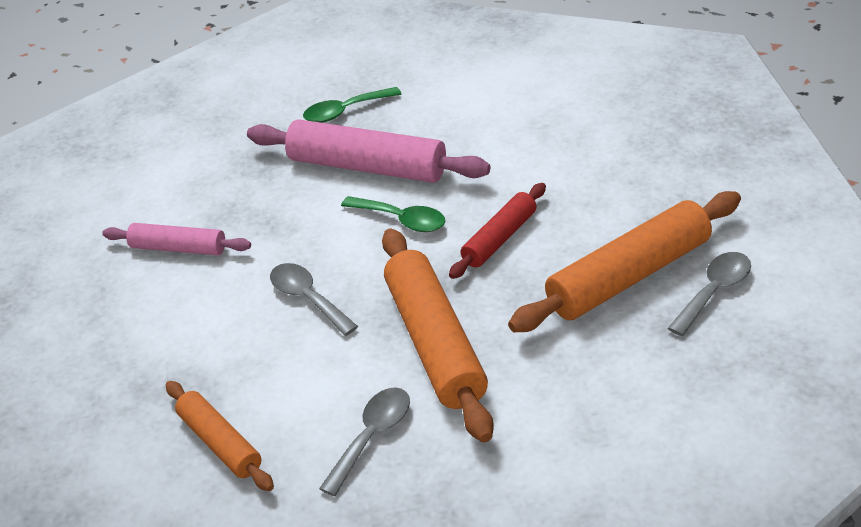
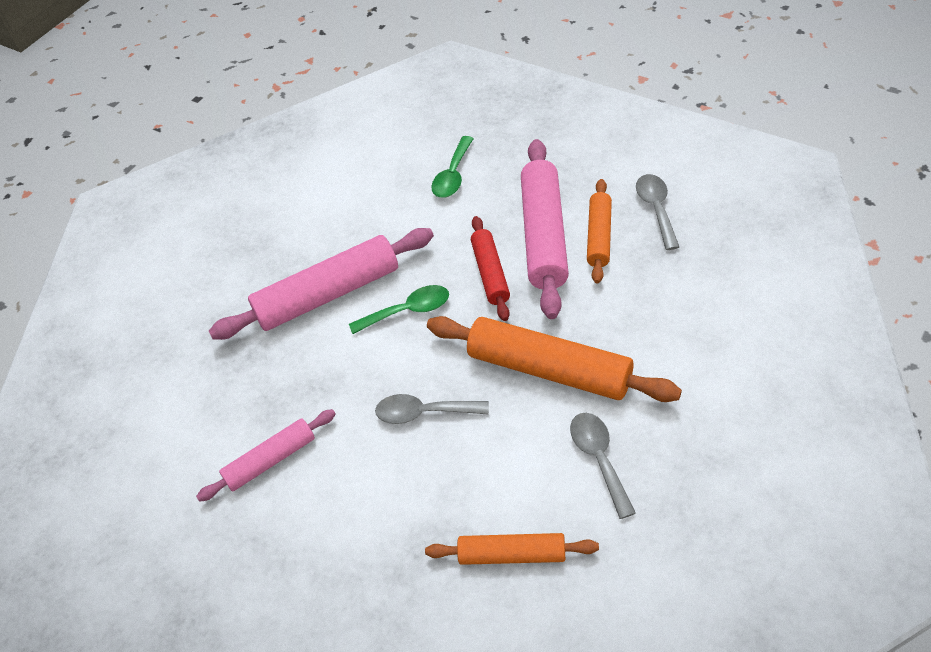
camera: 45 degrees left, 10 degrees up
(345, 111) = (250, 269): green spoon -> green spoon (453, 175)
(584, 241) = (543, 235): none -> pink rolling pin
(628, 276) = (599, 236): orange rolling pin -> orange rolling pin, size x0.57

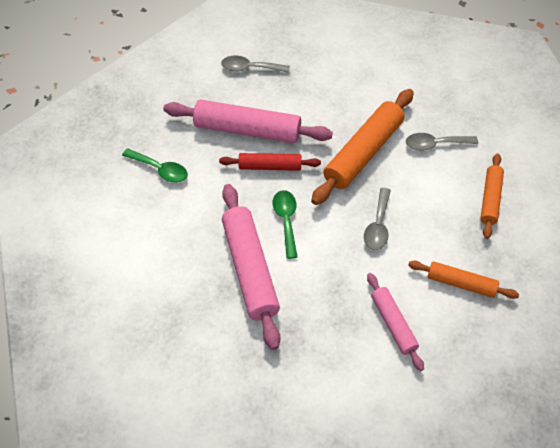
camera: 85 degrees left, 5 degrees up
(599, 236) = (261, 102): orange rolling pin -> orange rolling pin (461, 284)

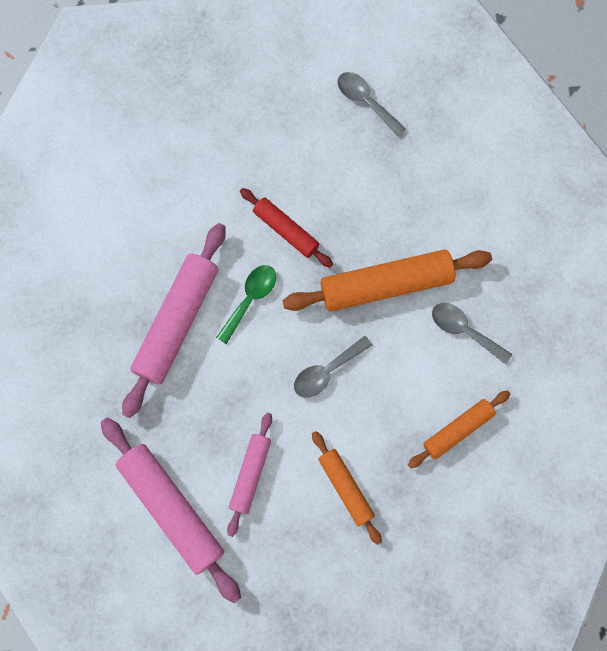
camera: 40 degrees right, 20 degrees up
(160, 170) = (185, 156): green spoon -> none
(247, 130) = (300, 173): pink rolling pin -> pink rolling pin (171, 509)

